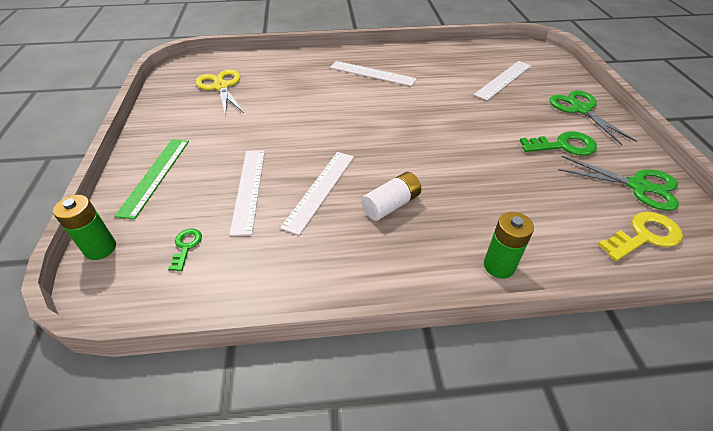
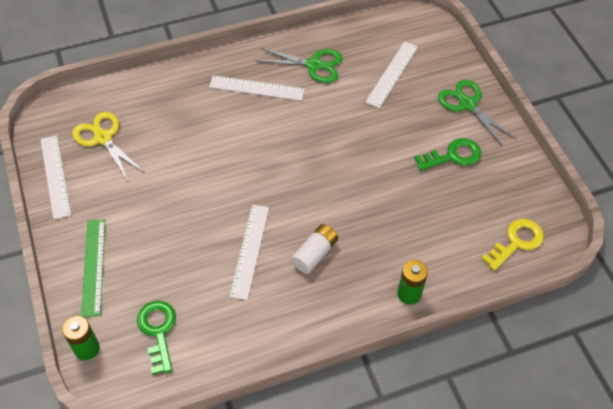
camera: 15 degrees left, 10 degrees up
(186, 246) = (158, 331): green key -> green key, size x1.78
(249, 189) = (186, 263): white ruler -> white ruler (55, 176)
(638, 186) = (514, 191): green scissors -> green scissors (314, 65)

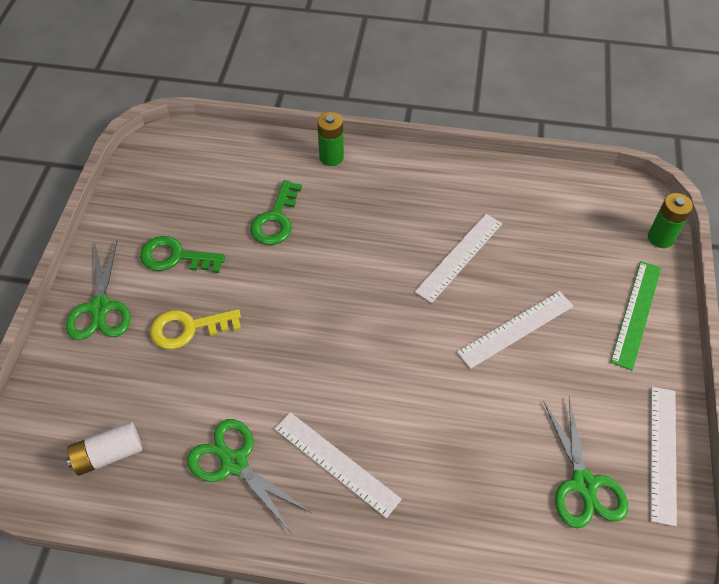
camera: 150 degrees left, 0 degrees up
(103, 138) = (584, 484): yellow scissors -> green scissors
(158, 331) = (584, 224): green key -> green key (276, 219)
(315, 254) = (395, 226): white battery -> white battery (108, 454)
(392, 74) = (147, 395): white ruler -> white ruler (516, 329)
(516, 242) = (198, 154): yellow key -> yellow key (188, 328)

